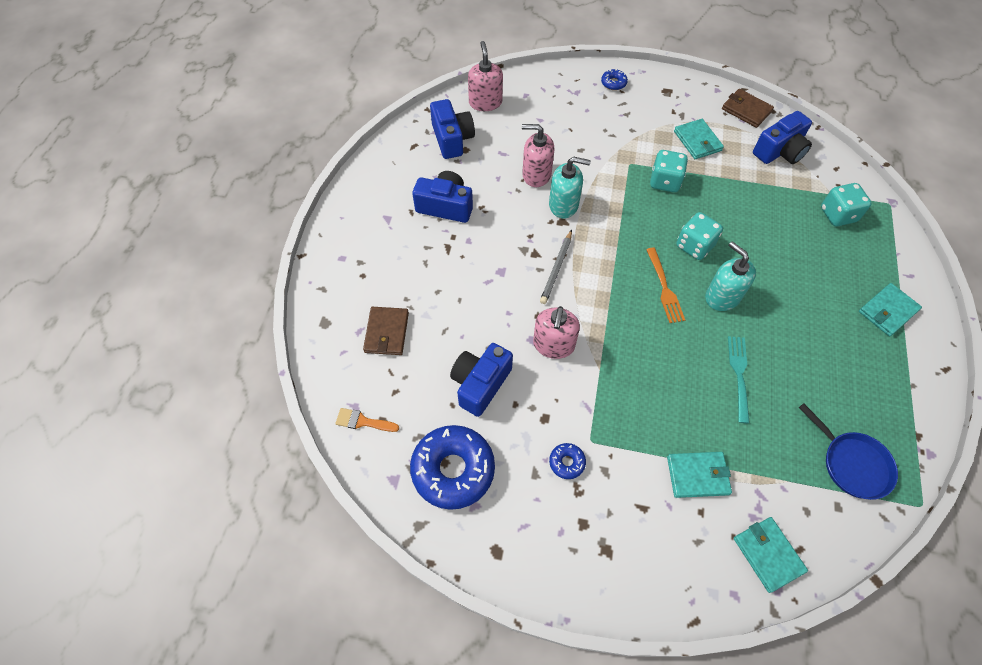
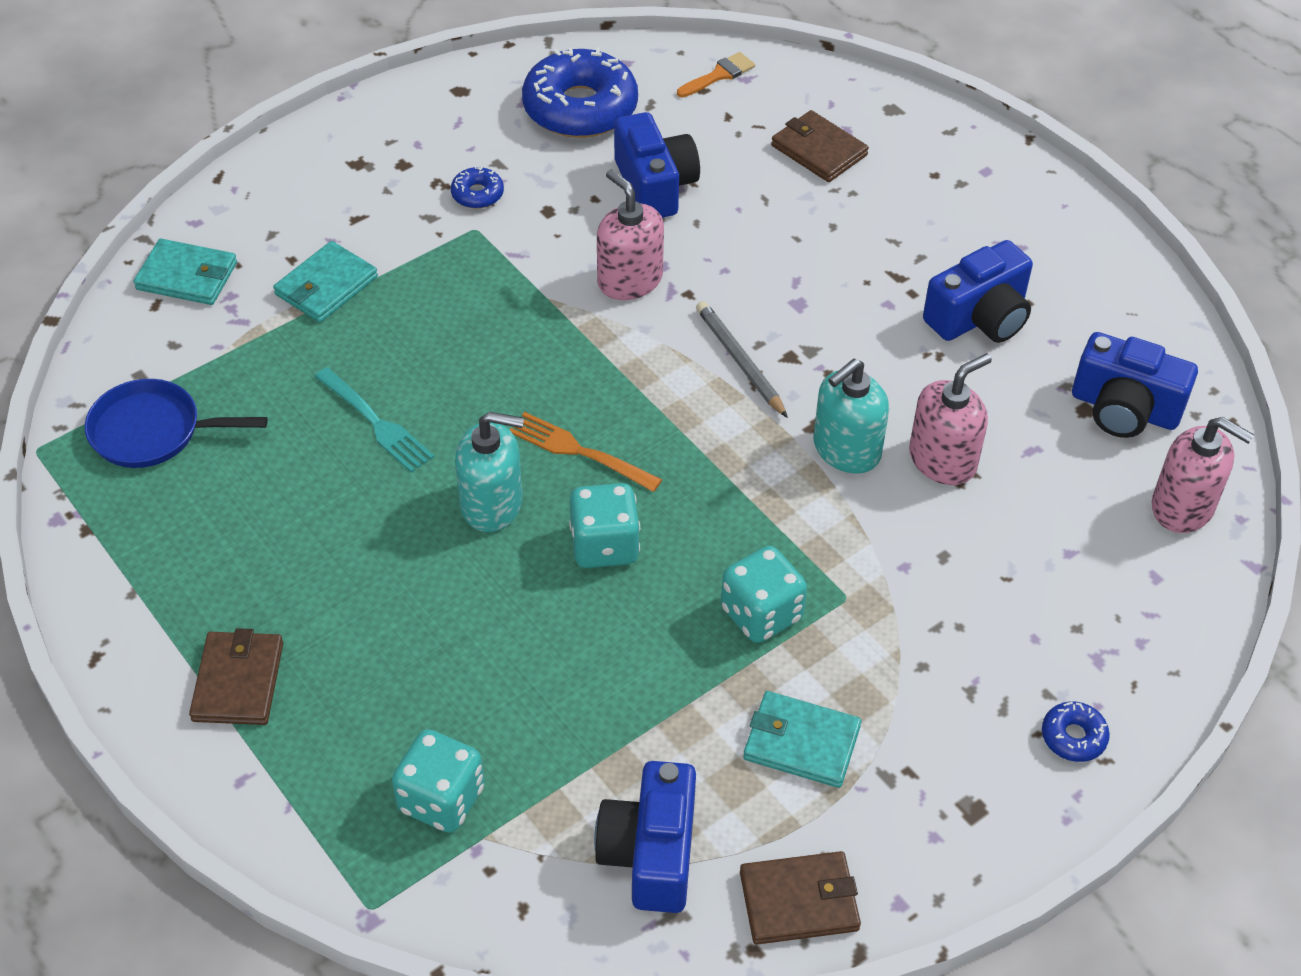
camera: 130 degrees right, 10 degrees down
(887, 311) = (238, 681): turquoise wallet -> brown wallet

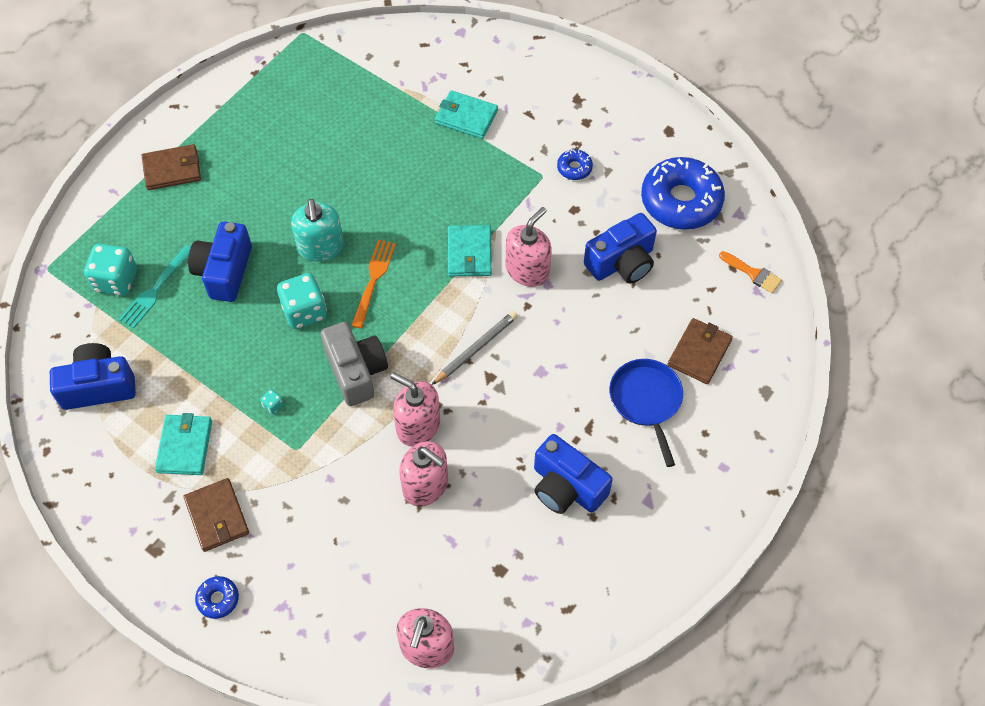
camera: 75 degrees right, 10 degrees up
(152, 431) = (330, 76): blue pan -> blue pan (646, 401)
(187, 276) = (451, 50): turquoise wallet -> turquoise wallet (469, 253)
(376, 423) = (366, 174): turquoise fork -> turquoise fork (155, 289)
(733, 502) = (356, 371): none -> grey camera
(761, 614) = (273, 405): turquoise dice -> turquoise dice, size x0.42
(799, 901) = (79, 466): brown wallet -> brown wallet (217, 516)
(846, 449) = (418, 426): turquoise soap dispenser -> pink soap dispenser
(1124, 409) = (508, 597): blue camera -> blue camera (224, 271)

